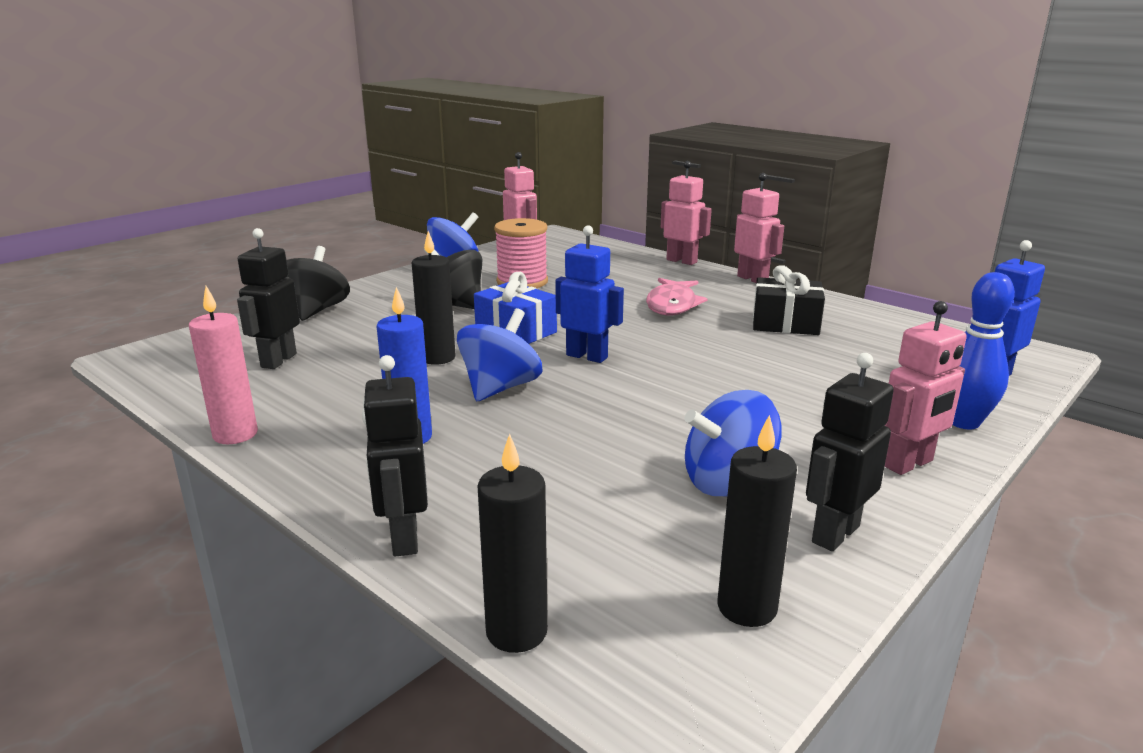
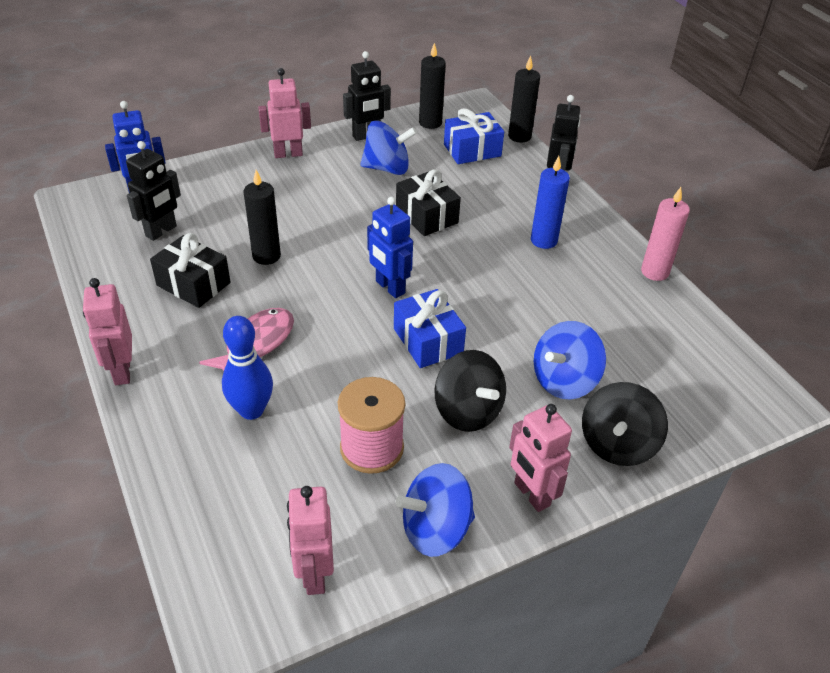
camera: 160 degrees left, 20 degrees up
(278, 360) = (641, 354): black robot -> black robot (161, 231)
(437, 358) = (508, 319): black candle -> black candle (266, 256)
(500, 388) = (472, 269): blue spinning top -> blue spinning top (564, 381)
(602, 429) = (427, 216): none -> black gift
(605, 560) = (472, 150): none -> blue gift
(682, 261) = (144, 446): pink robot -> pink robot (531, 494)
(963, 422) = (220, 167): blue bowling pin -> blue bowling pin (251, 410)

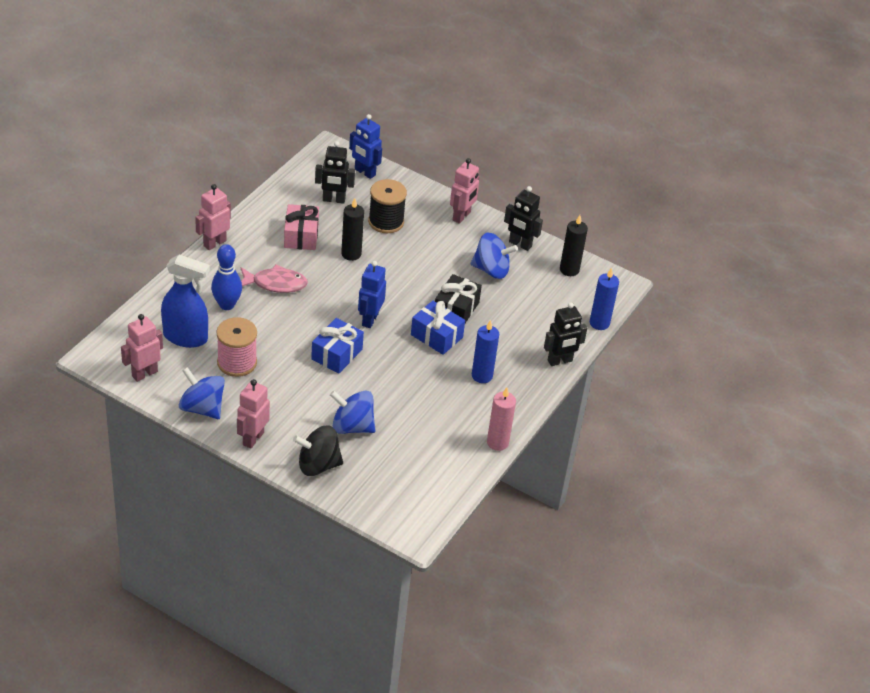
camera: 55 degrees right, 0 degrees up
(193, 284) = (301, 236): black gift -> pink gift
(241, 208) = (386, 221): none -> black spool
(277, 486) = (185, 337): none -> blue spray bottle
(288, 154) = (461, 216): pink robot -> pink robot turned 75 degrees clockwise
(387, 168) = (491, 270): blue spinning top -> blue spinning top turned 45 degrees counterclockwise
(468, 411) = (293, 392): black spinning top -> none
(472, 150) = (555, 304): blue gift -> blue gift (436, 336)
(519, 136) = (599, 323): black candle -> blue candle

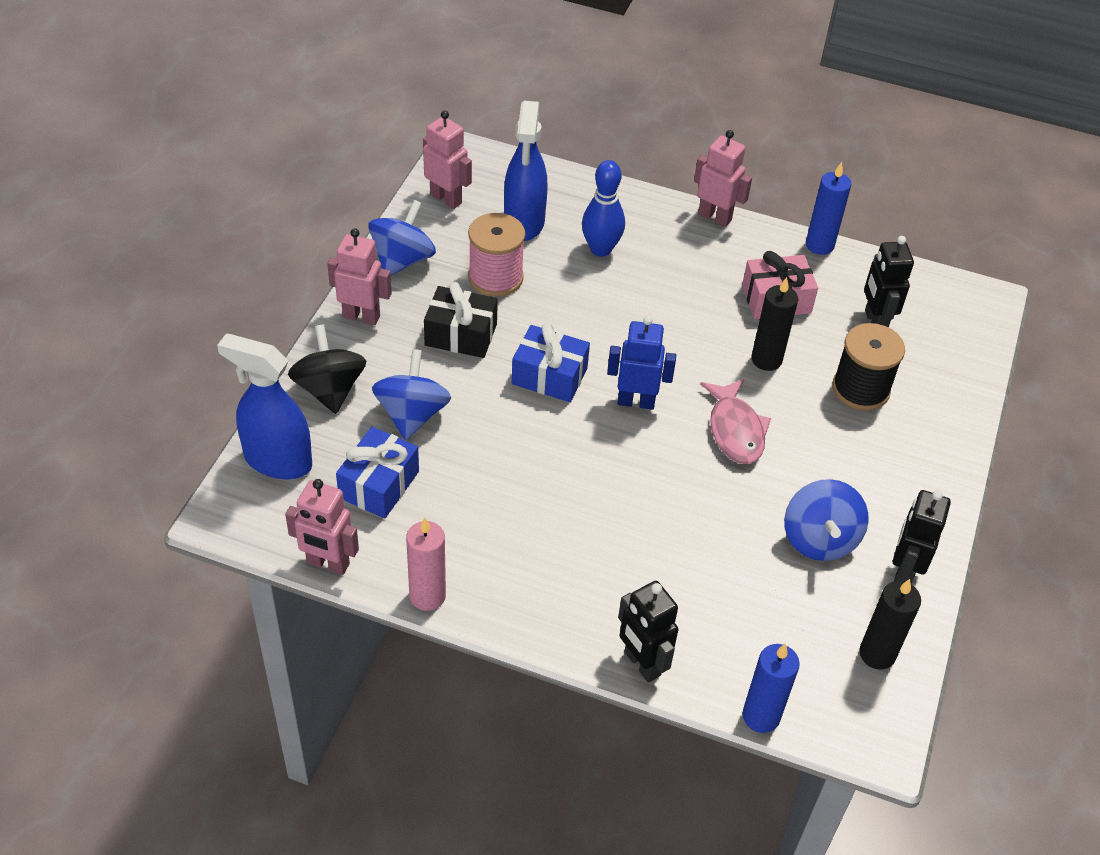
camera: 80 degrees right, 5 degrees up
(275, 284) = (664, 289): pink fish -> pink fish (735, 430)
(364, 172) = (959, 347): blue robot -> none
(374, 500) = (277, 460): none -> blue spray bottle
(436, 336) = (633, 487): blue gift -> blue gift (379, 484)
(456, 309) = (704, 504): black gift -> black gift (461, 335)
(461, 216) = (928, 482): pink robot -> pink robot (327, 564)
(482, 376) = (567, 557): blue candle -> blue candle (819, 245)

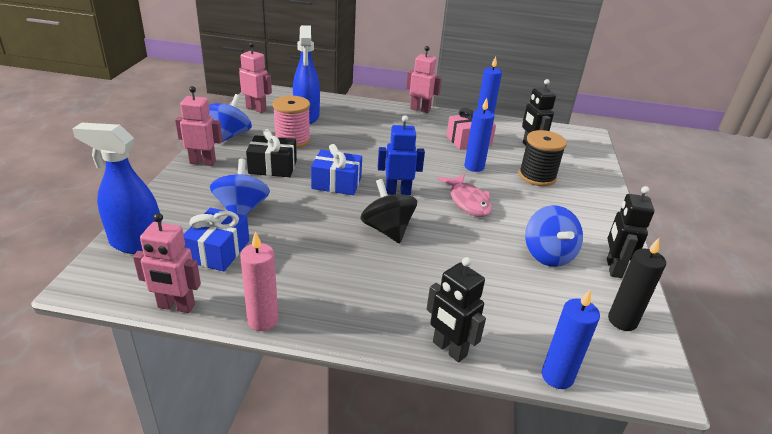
camera: 10 degrees left, 15 degrees down
(329, 389) = (179, 200): black spinning top -> black spinning top (387, 230)
(600, 249) = (356, 125): blue bowling pin -> none
(766, 359) = (474, 167): black candle -> blue candle

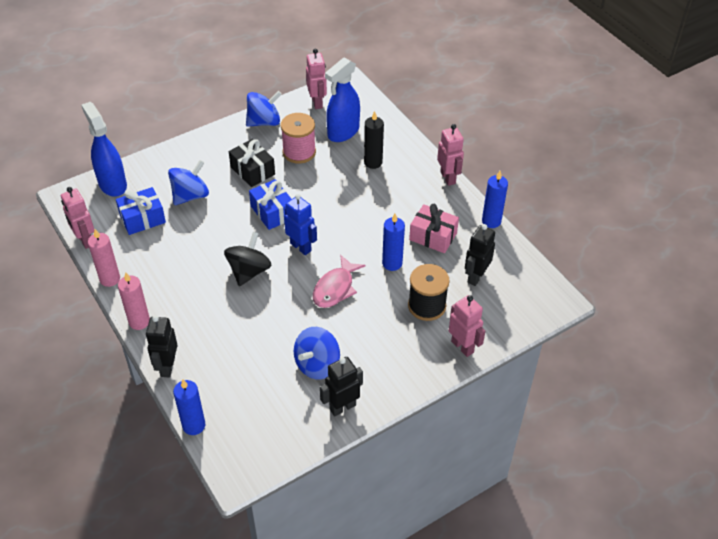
camera: 50 degrees right, 15 degrees up
(203, 162) = (217, 139): pink robot -> pink robot (462, 347)
(357, 333) = (139, 321): none -> pink candle
(622, 321) = (282, 435): black candle -> black candle (373, 162)

